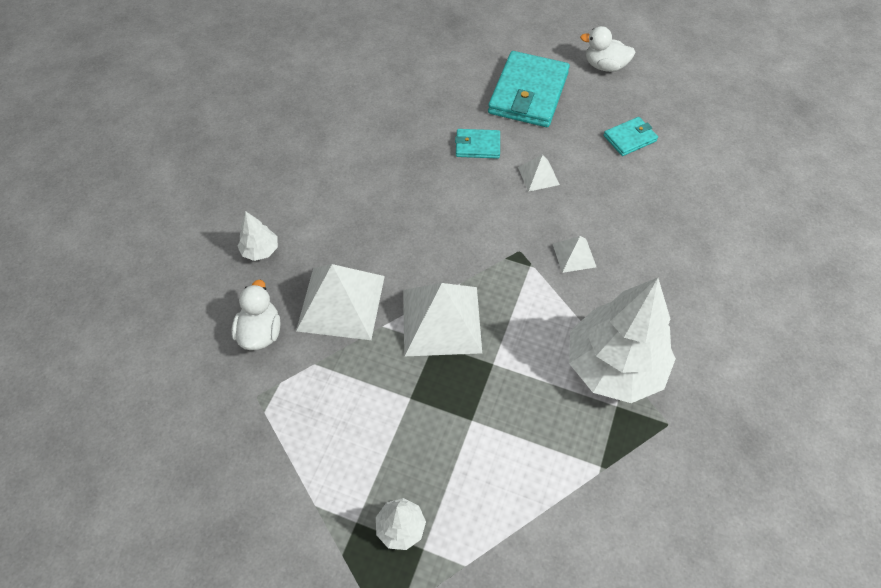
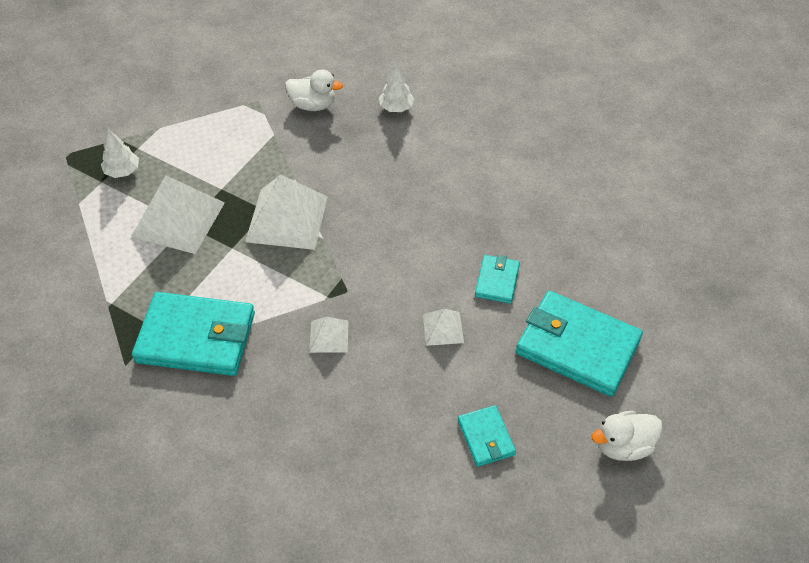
camera: 100 degrees right, 5 degrees down
(341, 303) = (326, 154): white pyramid -> white pyramid (178, 219)
(604, 66) = (623, 446): white duck -> white duck turned 135 degrees counterclockwise
(613, 366) = (196, 337): white tree -> turquoise wallet

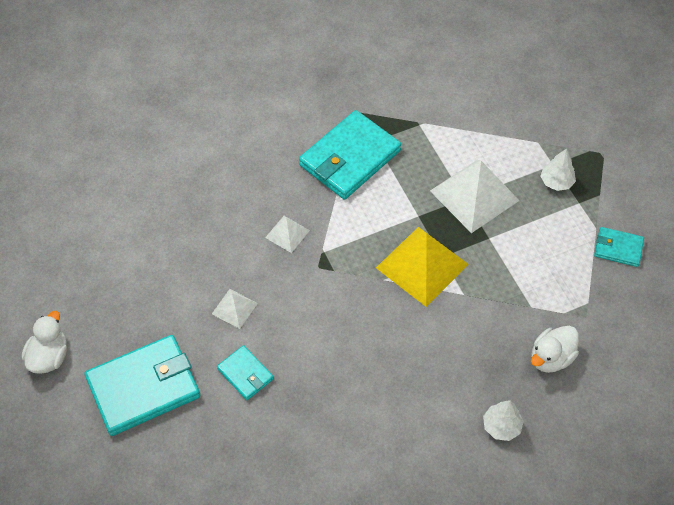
camera: 125 degrees right, 5 degrees up
(287, 218) = (422, 266): white pyramid -> yellow pyramid
(486, 437) = (130, 278): turquoise wallet -> turquoise wallet (618, 248)

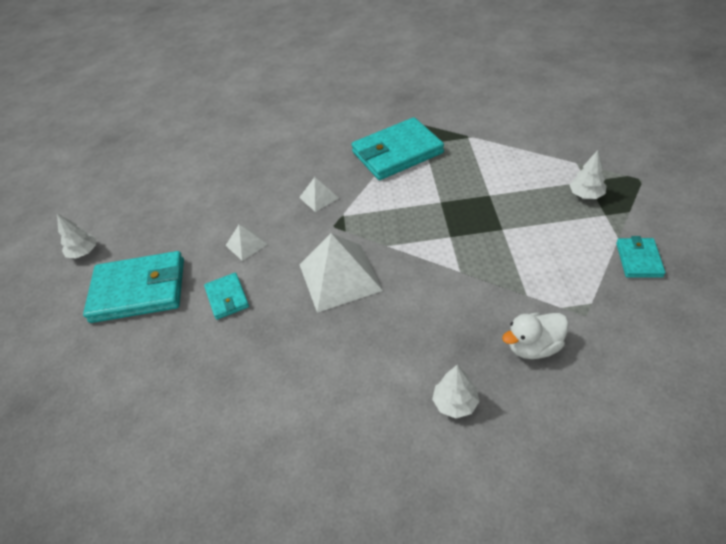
camera: 25 degrees right, 10 degrees down
(49, 357) = (84, 252): white duck -> white tree
(422, 266) = (428, 241): yellow pyramid -> none
(474, 195) = (499, 194): white pyramid -> white pyramid (340, 277)
(618, 248) = (638, 259): turquoise wallet -> turquoise wallet turned 60 degrees clockwise

